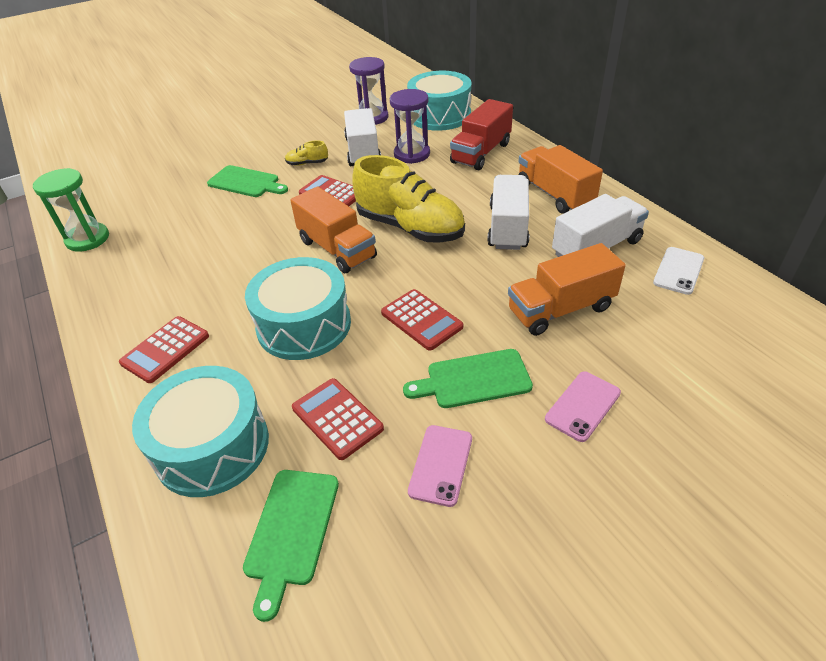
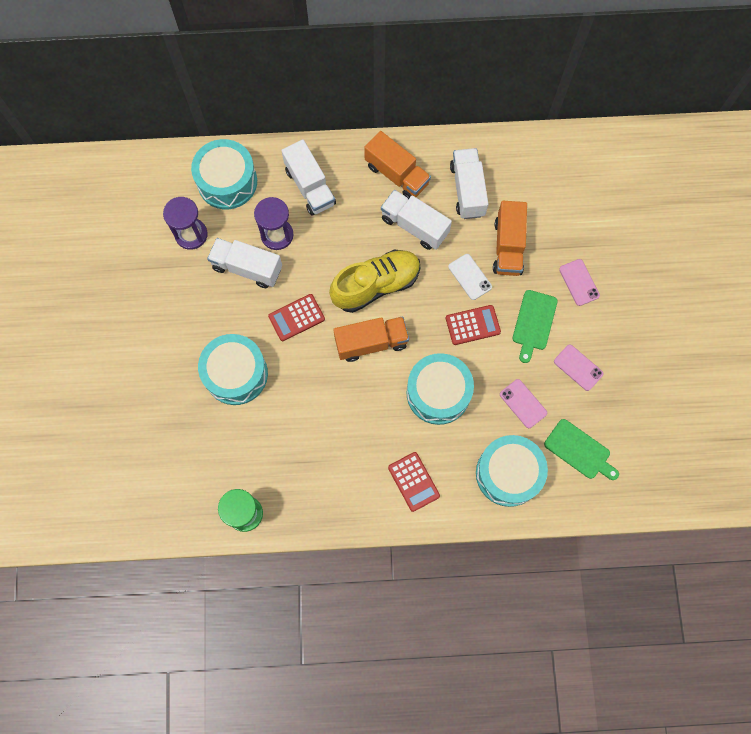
camera: 65 degrees left, 30 degrees up
(246, 182) = (236, 374): green cutting board -> turquoise drum
(307, 163) = (237, 317): yellow shoe -> none
(337, 418) = (523, 403): red calculator -> pink phone
(481, 153) = (310, 187): red truck -> white truck
(554, 194) = (397, 175): orange truck -> orange truck turned 135 degrees counterclockwise
(678, 271) = (514, 163): white phone -> white phone (470, 277)

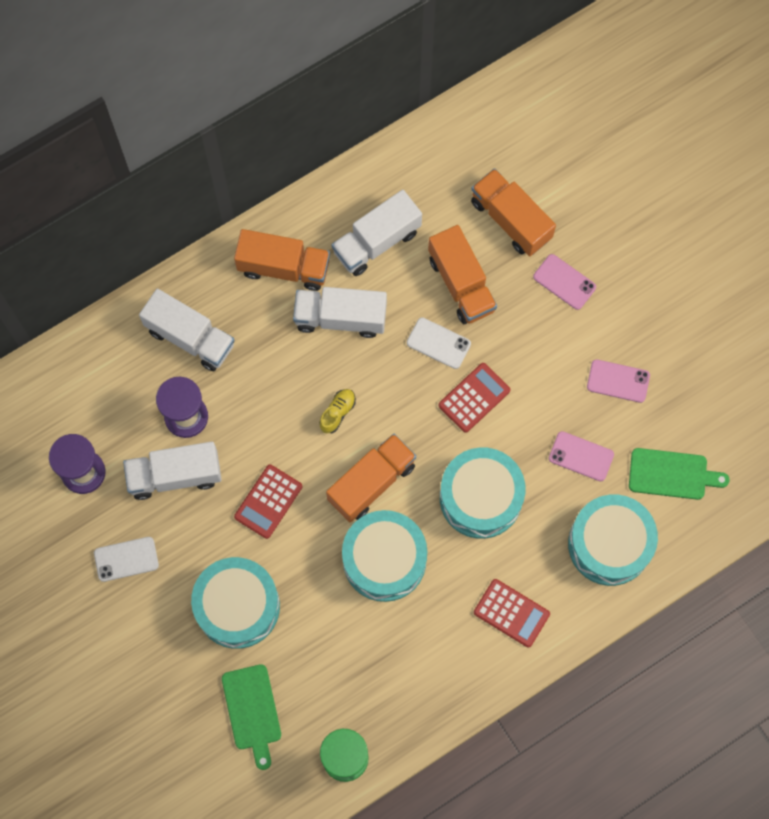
camera: 30 degrees left, 0 degrees up
(184, 304) = (126, 559): none -> white phone
(227, 182) = (87, 385): turquoise drum -> turquoise drum (384, 560)
(376, 285) = (337, 413): yellow shoe -> yellow shoe, size x0.41
(467, 190) = (376, 242): white truck -> white truck turned 90 degrees counterclockwise
(534, 323) = (540, 357): green cutting board -> green cutting board (252, 711)
(566, 223) = (511, 220): none -> orange truck

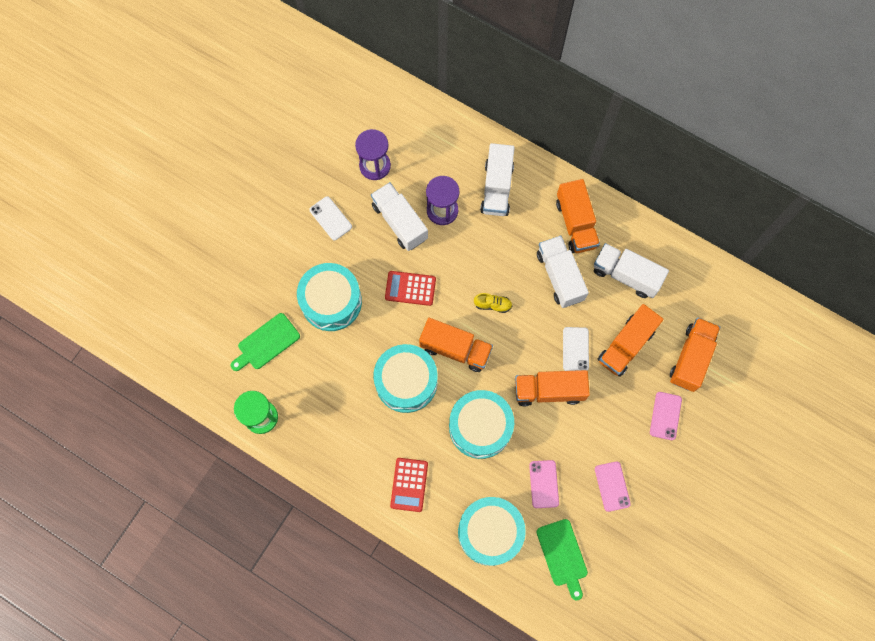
camera: 65 degrees right, 0 degrees up
(474, 398) = (549, 391): red calculator -> orange truck

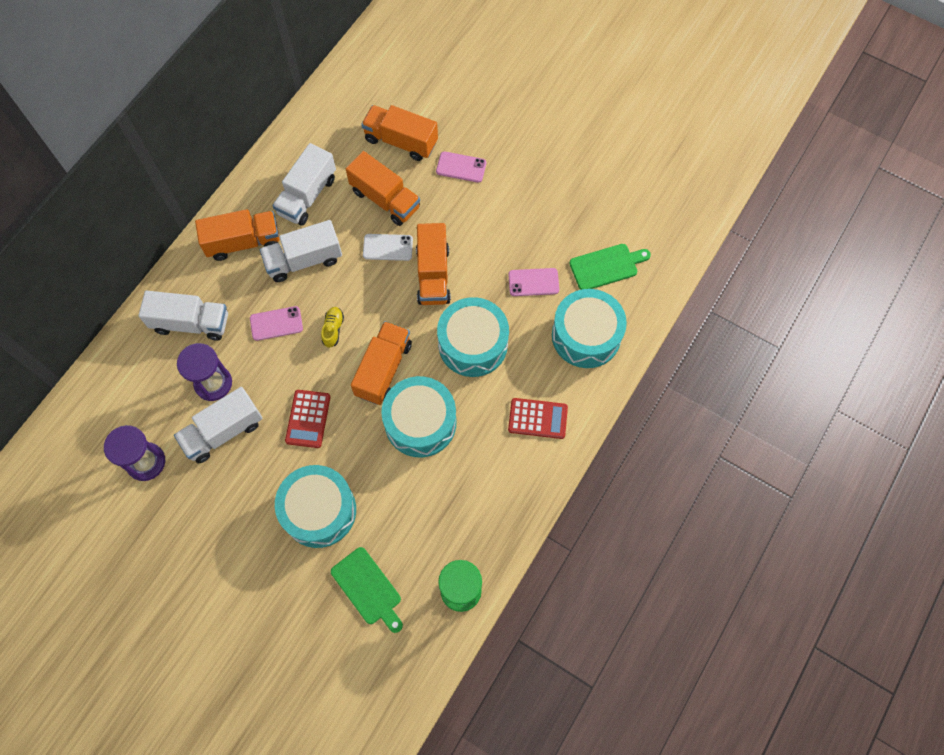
camera: 90 degrees left, 5 degrees down
(330, 218) = (210, 514): white phone -> none
(612, 486) = (534, 218): pink phone -> pink phone (276, 323)

